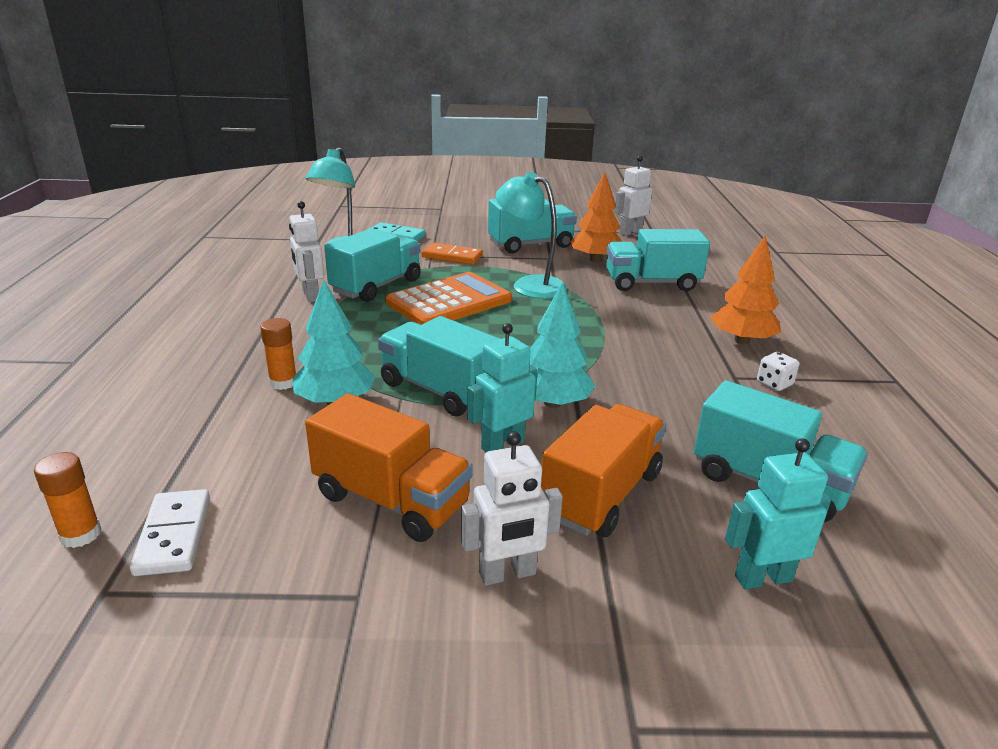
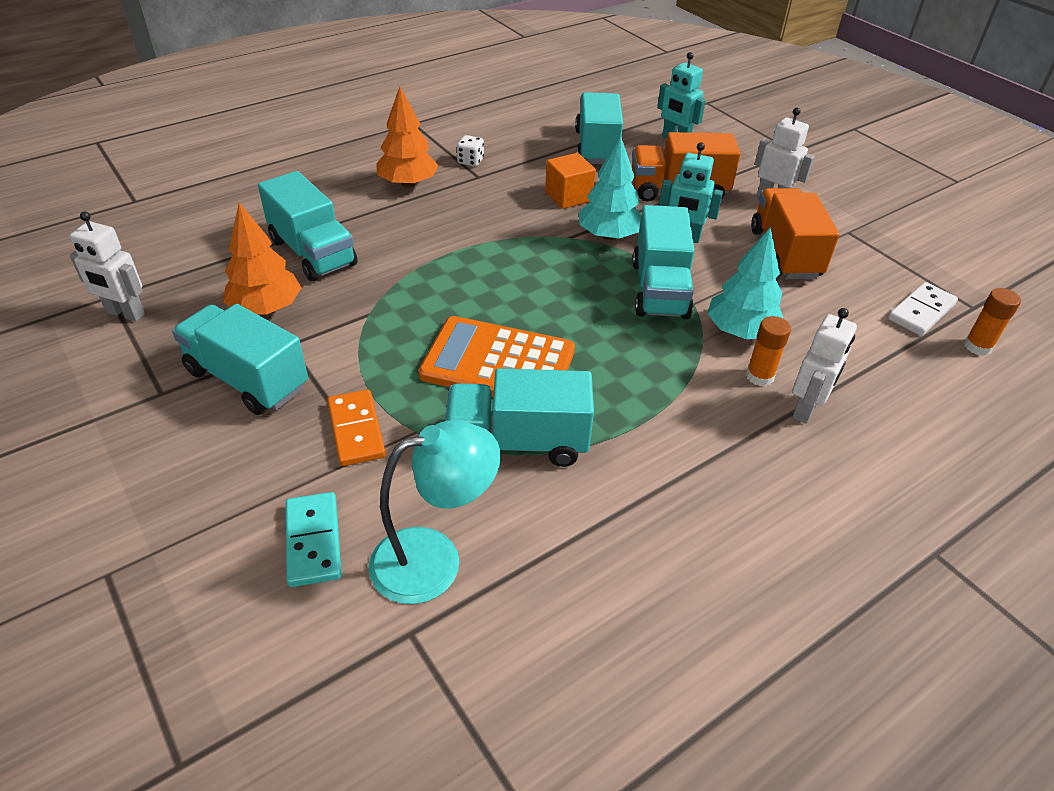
camera: 125 degrees left, 15 degrees up
(310, 296) = (602, 482): white robot -> white robot (806, 409)
(530, 285) = (394, 327): turquoise lamp -> none
(651, 411) = (568, 196): none -> orange cube

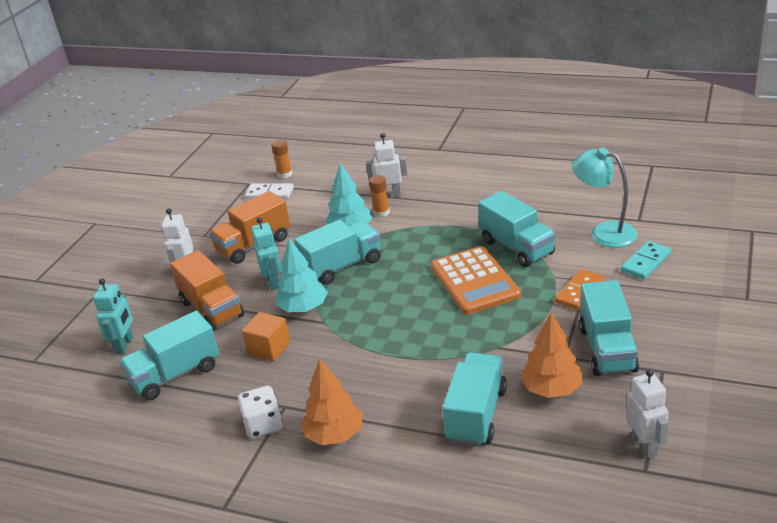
camera: 120 degrees left, 10 degrees down
(470, 161) = (263, 425): white dice -> white dice, size x1.56

